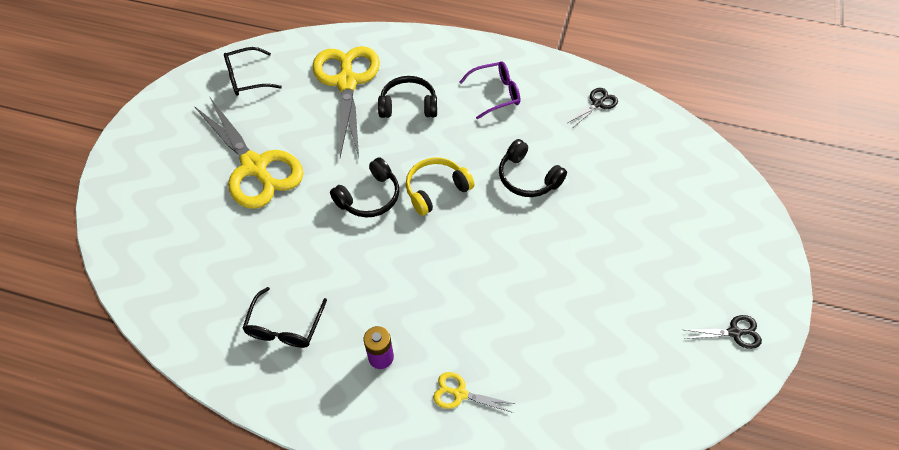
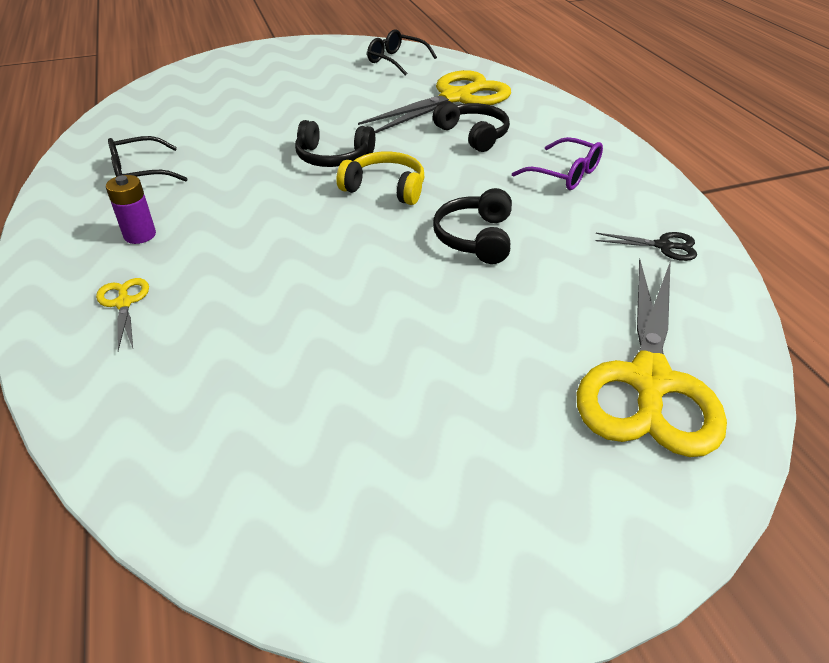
camera: 55 degrees right, 15 degrees down
(255, 167) = (305, 97): yellow scissors -> yellow scissors (649, 381)
(734, 332) = (421, 548): black scissors -> none

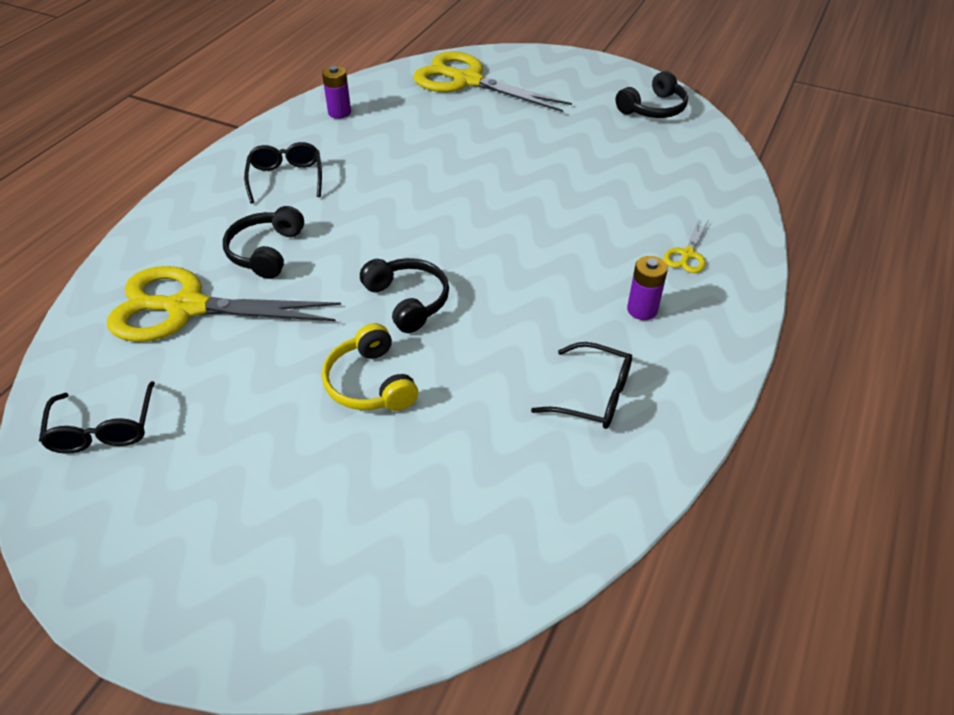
camera: 135 degrees left, 5 degrees up
(385, 188) = (417, 242): yellow headphones -> yellow headphones (370, 383)
(475, 238) = (423, 173): black headphones -> black headphones (653, 108)
(564, 174) = (286, 178): purple glasses -> black glasses
(649, 381) = (467, 81): yellow scissors -> yellow scissors turned 120 degrees counterclockwise
(663, 246) = (339, 112): black scissors -> purple battery

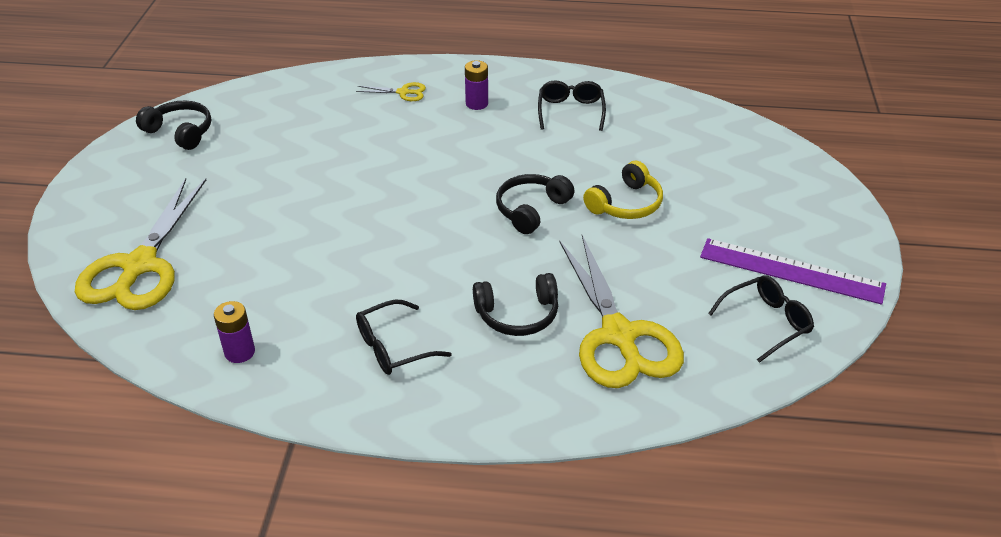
camera: 110 degrees left, 5 degrees down
(150, 495) = (791, 271): none -> purple ruler

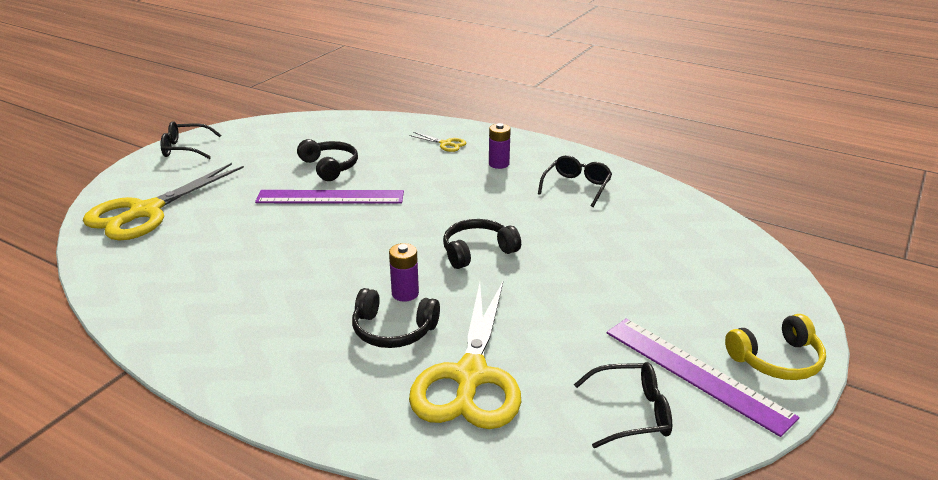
camera: 25 degrees right, 10 degrees down
(180, 132) = (258, 134): black headphones -> black headphones (329, 167)
(239, 352) = (152, 290): purple battery -> purple battery (405, 293)
(334, 190) = (330, 197): none -> purple ruler
(394, 347) = (268, 323): black glasses -> black glasses (186, 148)
(626, 204) = (568, 269): yellow headphones -> yellow headphones (776, 360)

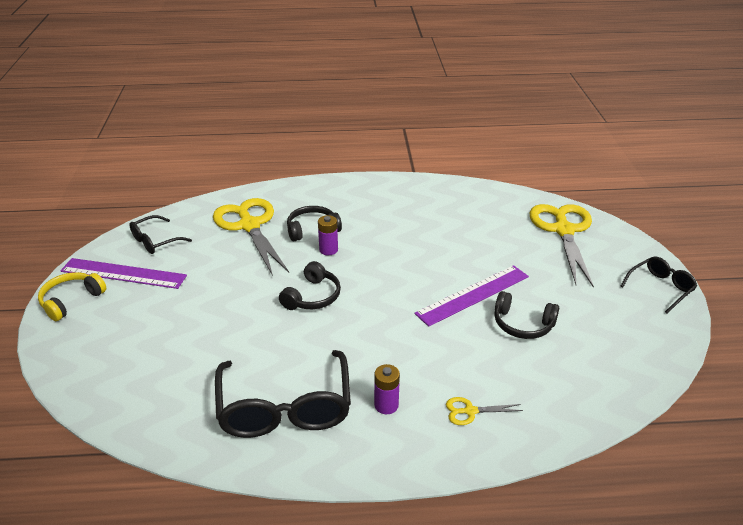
camera: 145 degrees right, 5 degrees up
(576, 187) = (285, 407): black glasses -> black glasses, size x1.86

